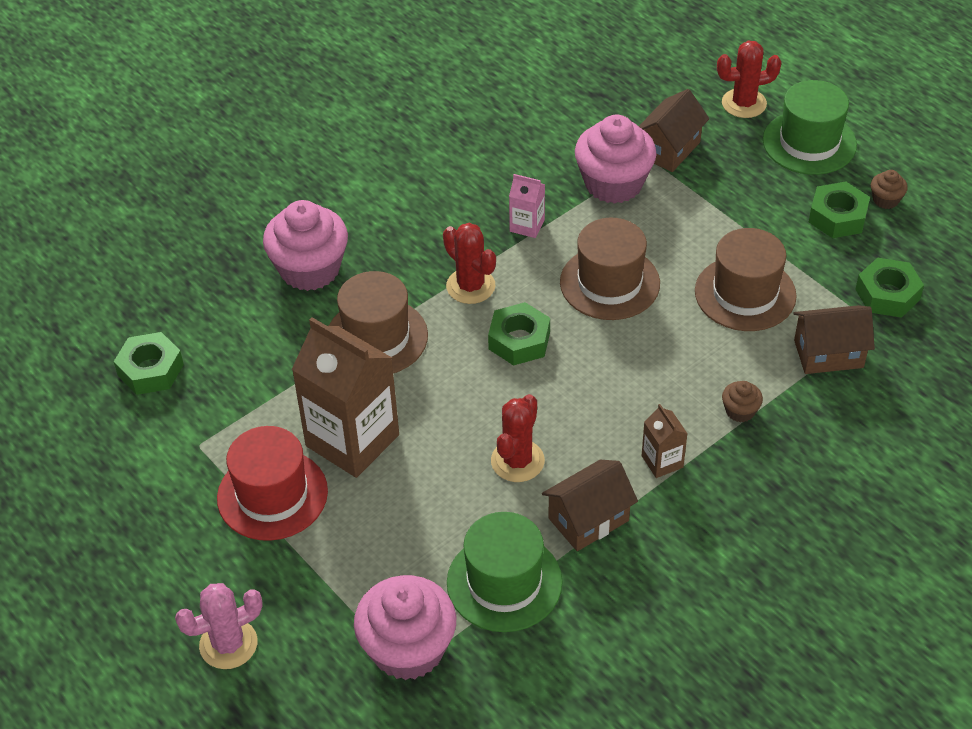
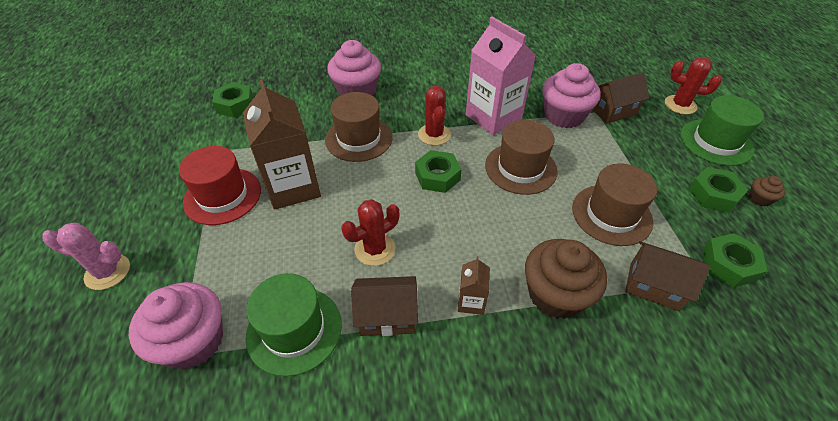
camera: 30 degrees right, 0 degrees up
(527, 225) = (493, 117): pink carton -> pink carton, size x2.19
(740, 411) = (555, 294): brown cupcake -> brown cupcake, size x2.25

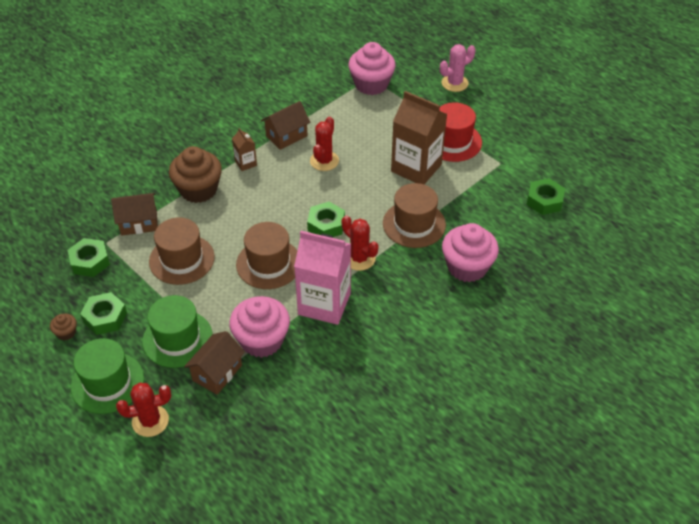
camera: 145 degrees right, 0 degrees up
(294, 329) = (328, 109): green hat -> green hat (177, 338)

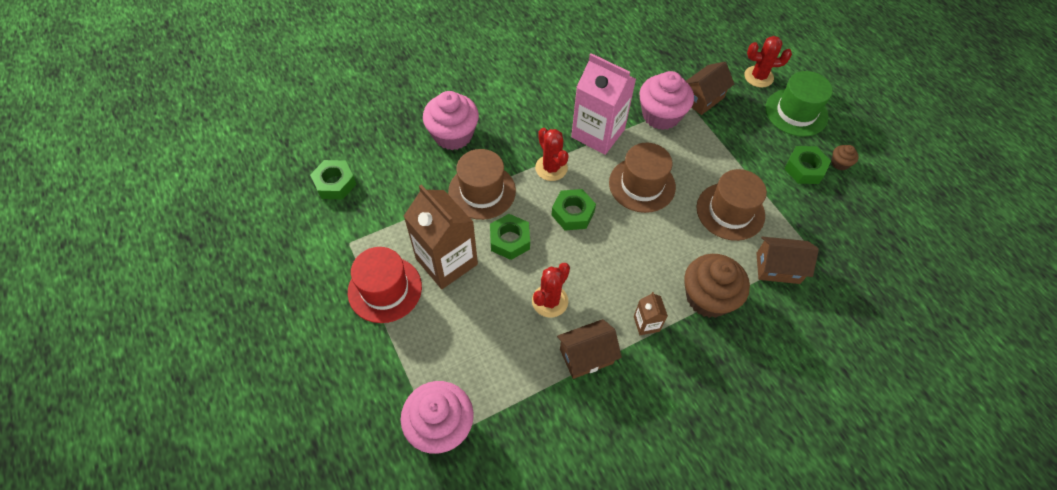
camera: 165 degrees left, 10 degrees up
(90, 261) = (827, 232): green nut -> green nut (510, 240)
(177, 338) = (736, 134): green hat -> none
(454, 83) = (325, 393): pink cactus -> none

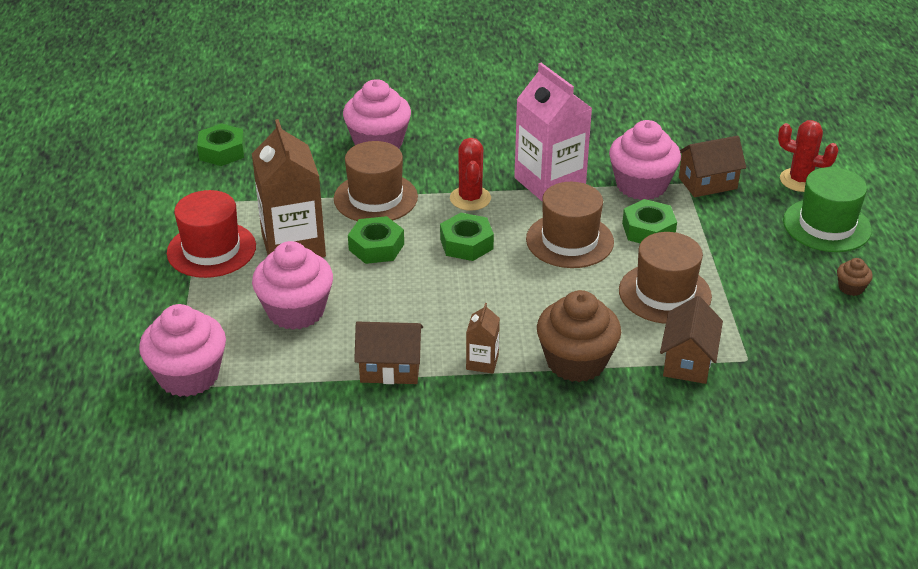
camera: 25 degrees right, 20 degrees down
(486, 327) = (296, 311): none -> pink cupcake
(550, 301) = (383, 310): red cactus -> none
(778, 268) = (687, 361): brown house -> brown house turned 75 degrees clockwise
(804, 169) = (796, 280): green nut -> green nut (648, 230)

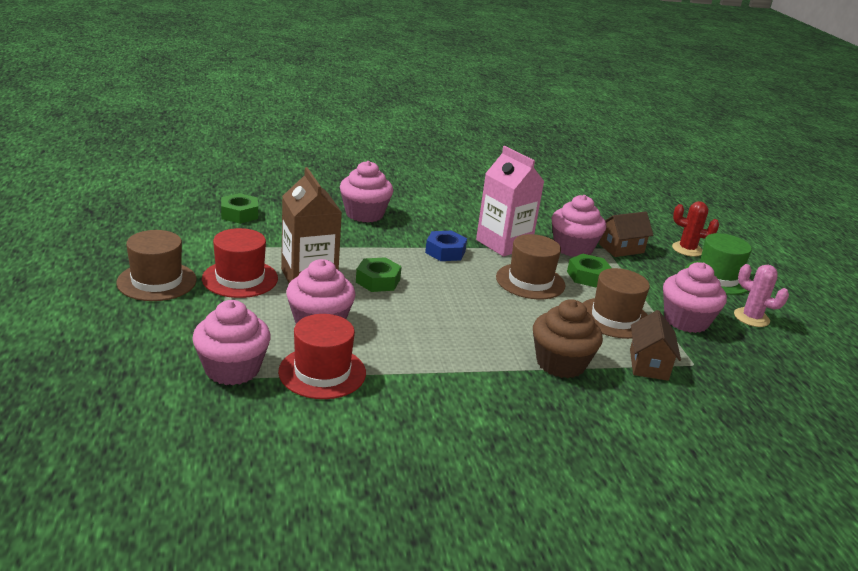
camera: 10 degrees left, 10 degrees down
(289, 378) = (322, 372): none -> red hat
(375, 198) = (370, 248): brown hat -> brown hat (157, 281)
(390, 368) = (408, 366): brown house -> none
(466, 243) = (450, 281): green nut -> none
(470, 198) = (445, 252): red cactus -> blue nut
(482, 362) = (484, 363): brown carton -> none
(759, 295) = (686, 321): none -> pink cupcake
(851, 288) = (751, 318): brown cupcake -> pink cactus

